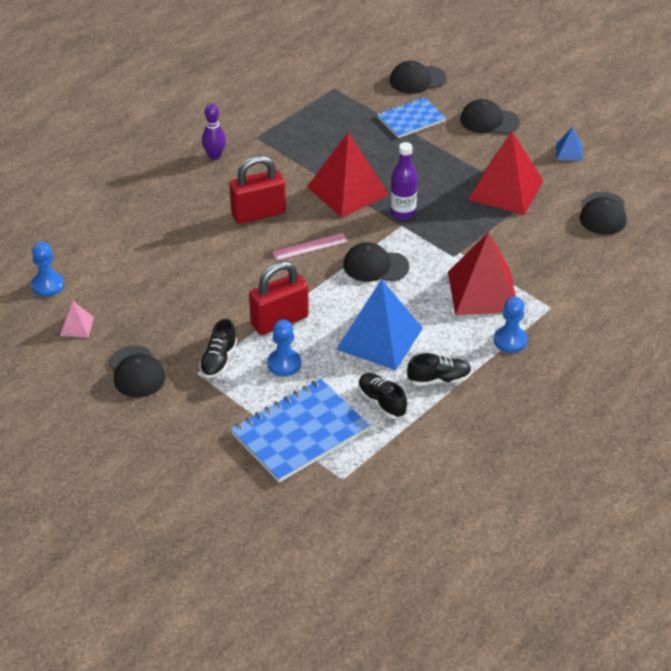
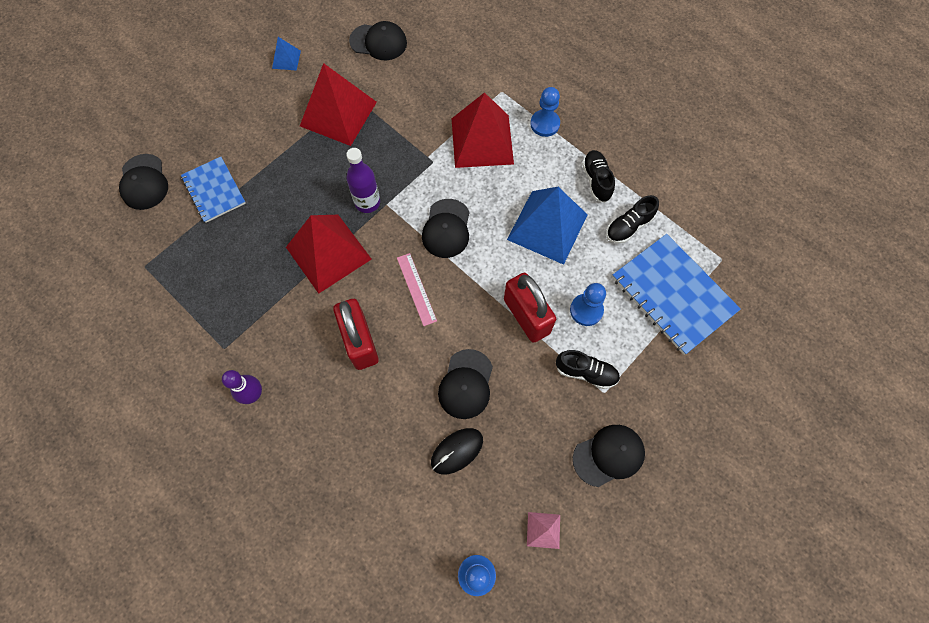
camera: 90 degrees left, 25 degrees up
(152, 274) = (457, 451): none -> black mouse
(489, 121) = (227, 121): black cap -> black cap (466, 384)

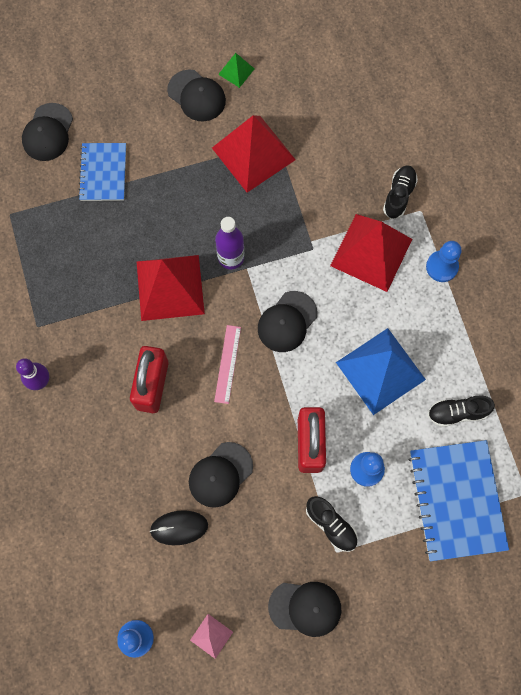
camera: 30 degrees right, 5 degrees up
(286, 59) = (236, 71): blue pyramid -> green pyramid
(378, 42) = (333, 97): black cap -> black cap (196, 96)
(596, 180) = (455, 351): black shoe -> black shoe (399, 195)

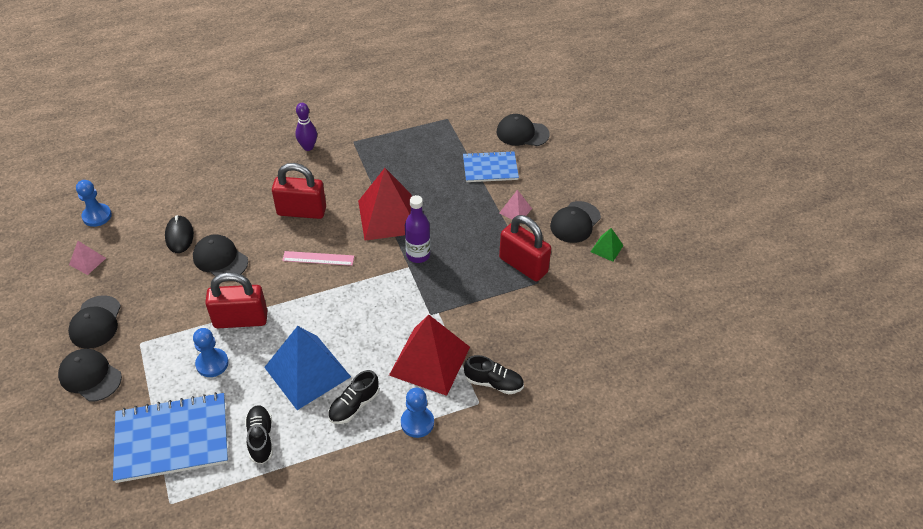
camera: 85 degrees right, 25 degrees down
(173, 153) = (515, 210): none -> pink pyramid
(253, 153) = (523, 265): red pyramid -> red padlock
(287, 322) = (357, 298): black cap -> black cap (90, 376)
(331, 525) = (165, 338): black shoe -> black shoe (354, 405)

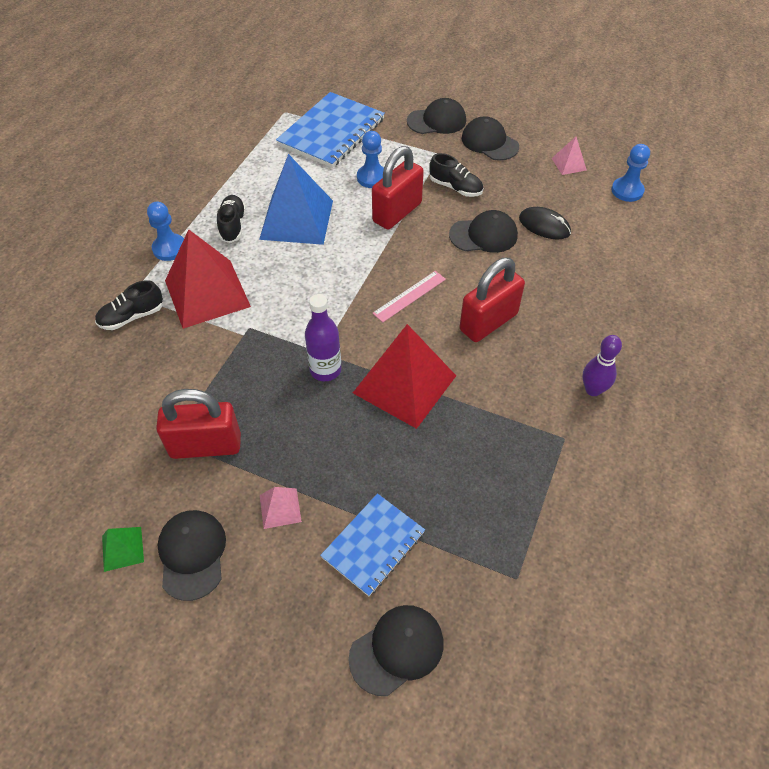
camera: 135 degrees right, 5 degrees up
(261, 438) = (274, 168): black shoe -> black shoe (455, 187)

